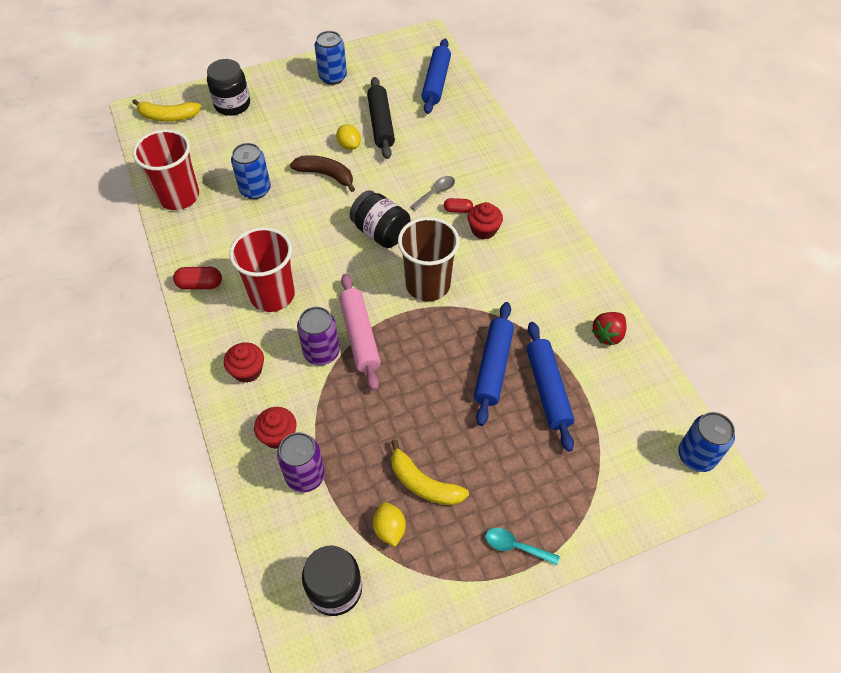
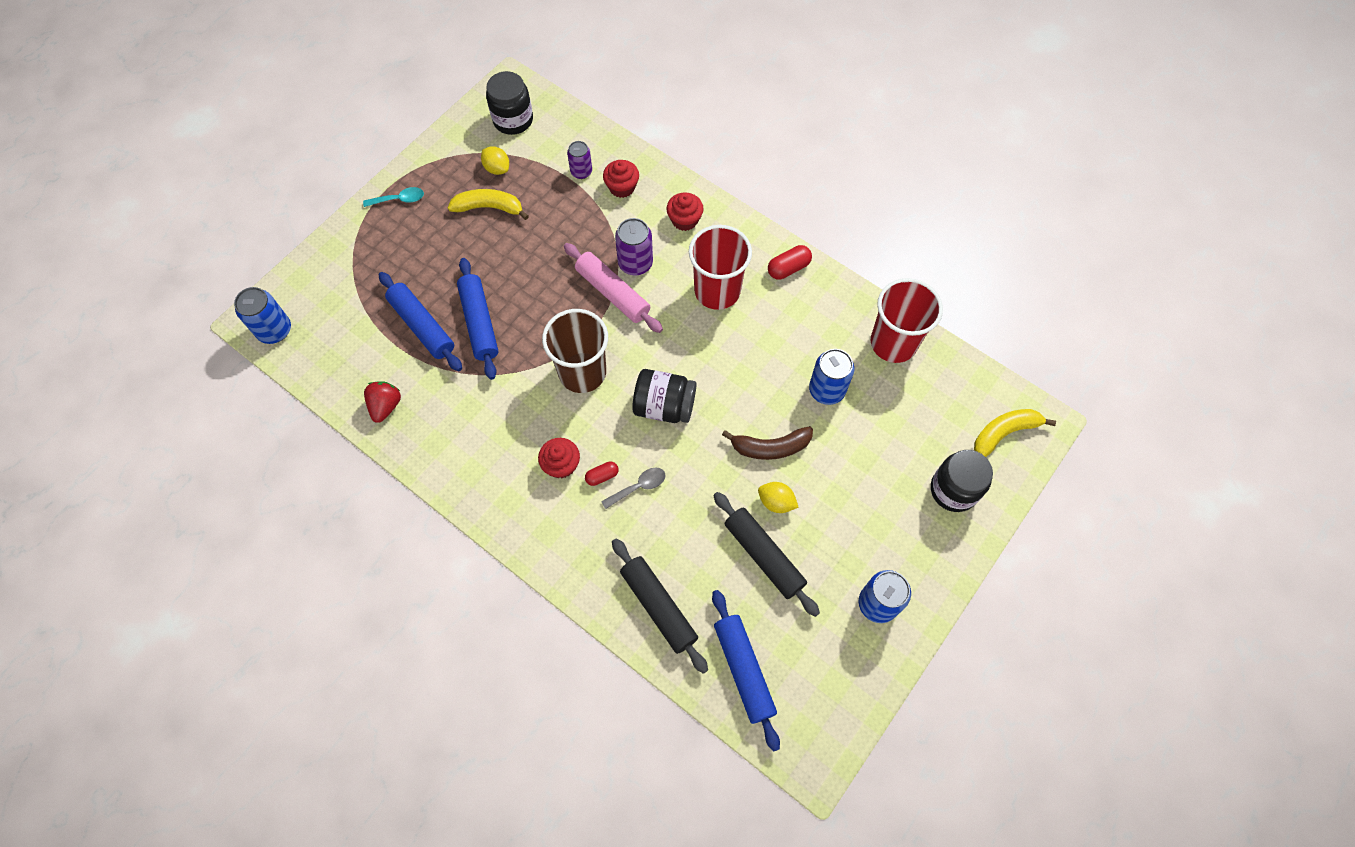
camera: 150 degrees right, 10 degrees up
(305, 476) = (581, 172): purple can -> purple can, size x0.66
(436, 192) = (638, 487): grey spoon -> grey spoon turned 135 degrees counterclockwise
(467, 128) = (659, 607): none -> black rolling pin

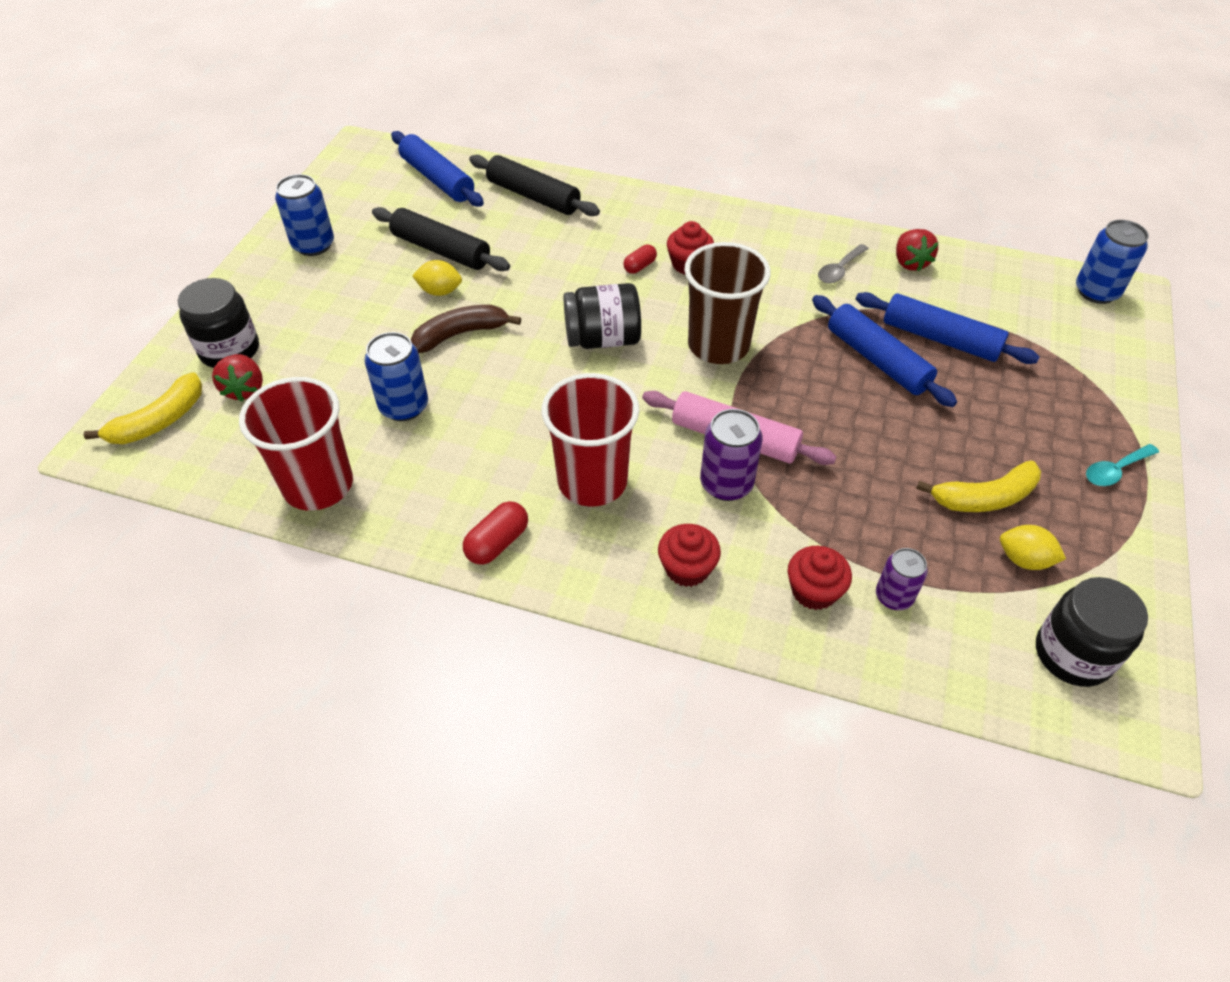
camera: 160 degrees right, 15 degrees down
(638, 487) = (596, 268): grey spoon -> grey spoon (839, 270)
(941, 444) = (245, 389): none -> red strawberry

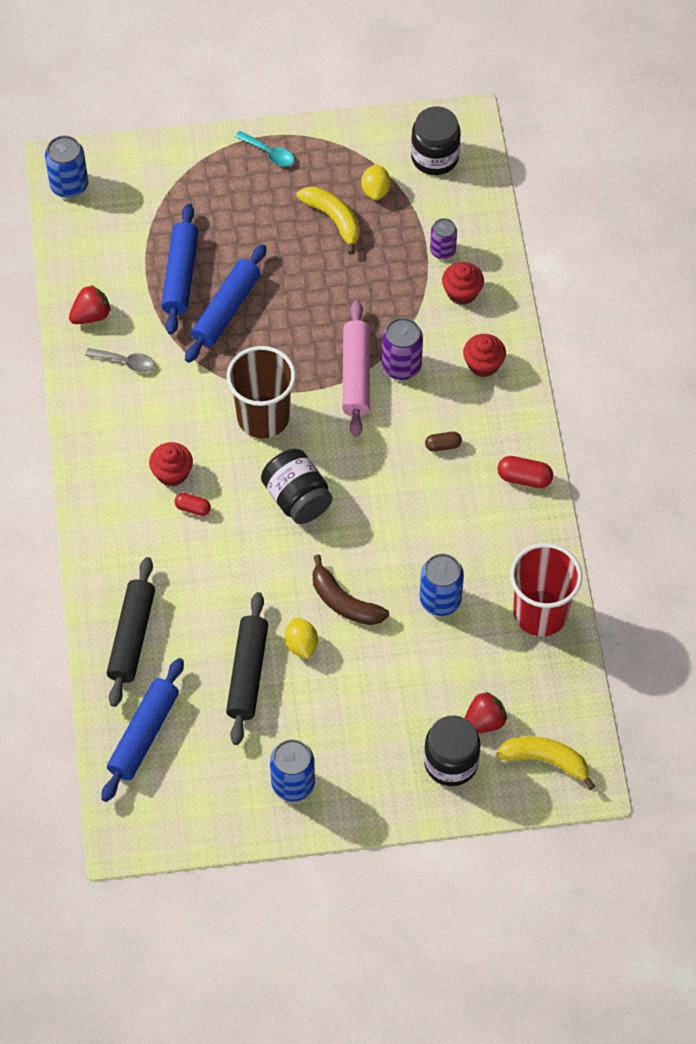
camera: 115 degrees left, 10 degrees up
(592, 481) = (443, 445): red cup -> brown capsule

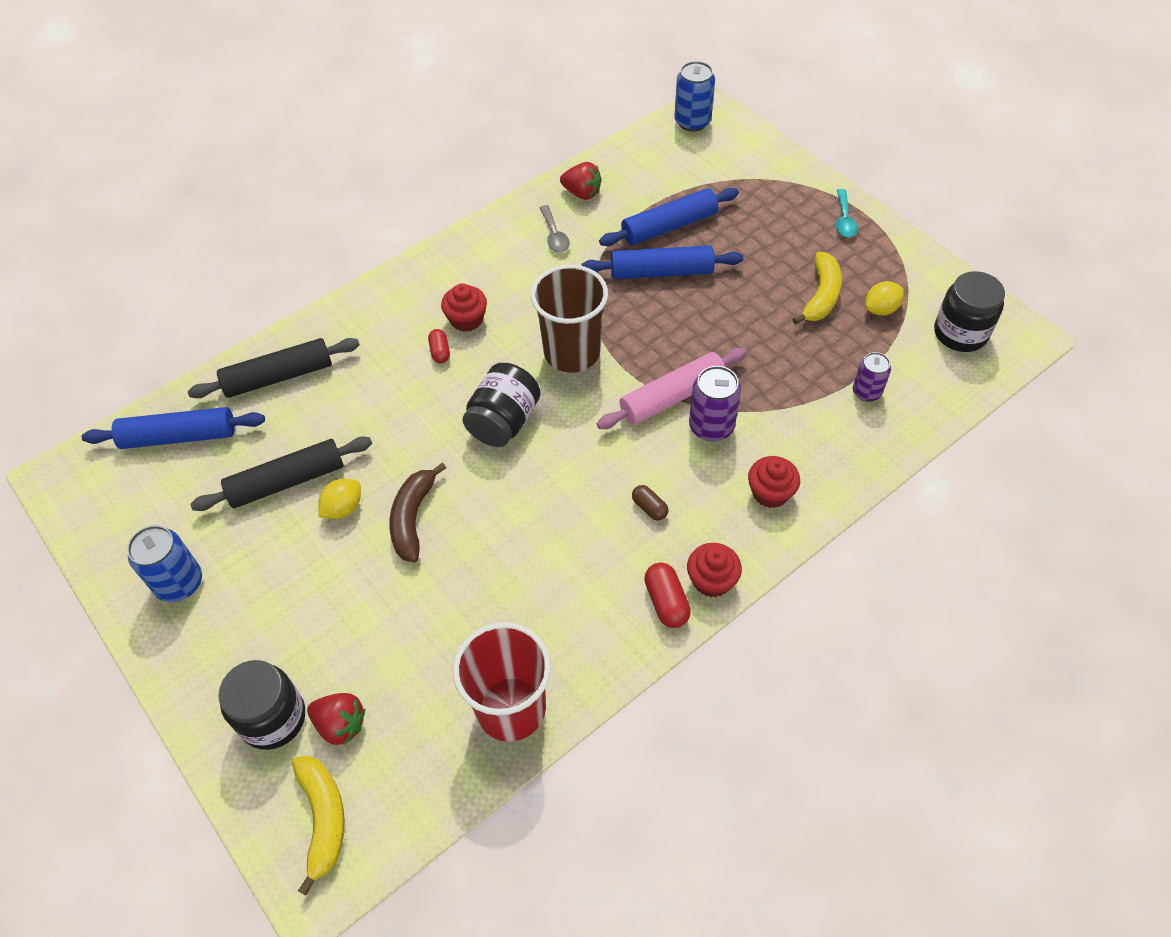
camera: 60 degrees right, 5 degrees down
(440, 600) = (467, 601): blue can -> none
(462, 292) = (835, 431): red cupcake -> red cupcake (711, 580)

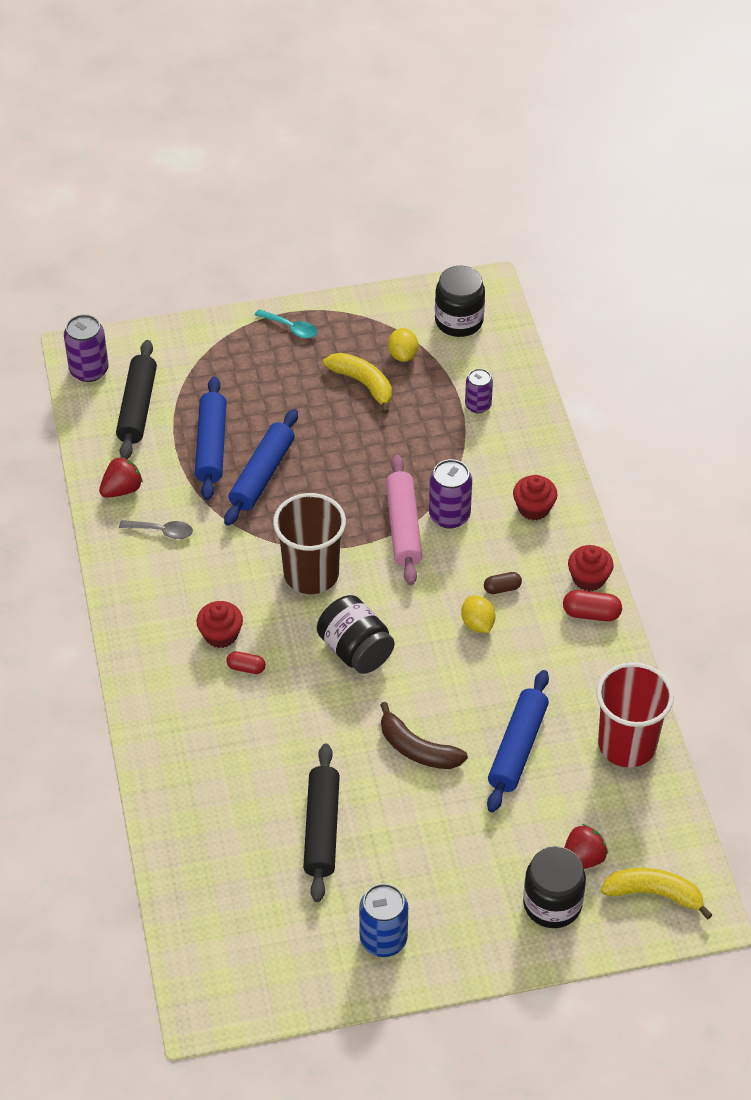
camera: 65 degrees left, 5 degrees down
(179, 436) = (215, 900): blue rolling pin -> blue rolling pin (517, 747)
(279, 377) = (193, 801): black rolling pin -> black rolling pin (137, 407)
(343, 508) = (376, 795): yellow lemon -> yellow lemon (477, 624)
(692, 122) = (89, 370): blue can -> purple can

